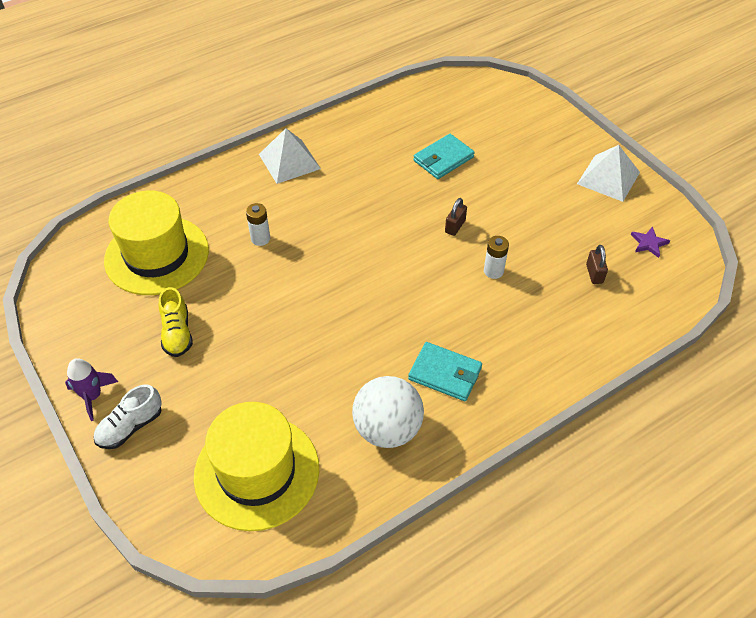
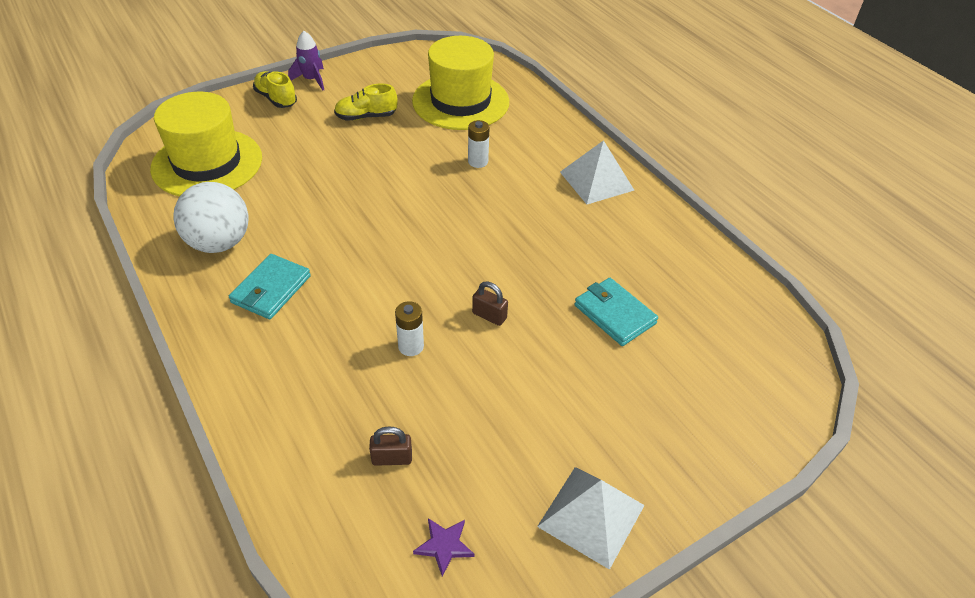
camera: 90 degrees right, 5 degrees down
(130, 427) = (276, 99): white shoe -> yellow shoe

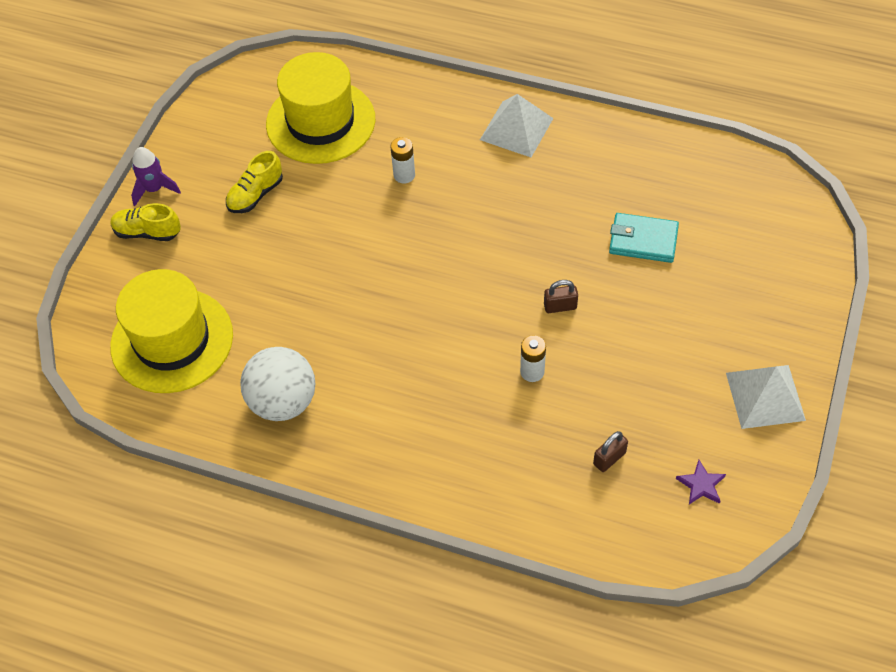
camera: 35 degrees left, 10 degrees up
(271, 289) = (376, 407): turquoise wallet -> none

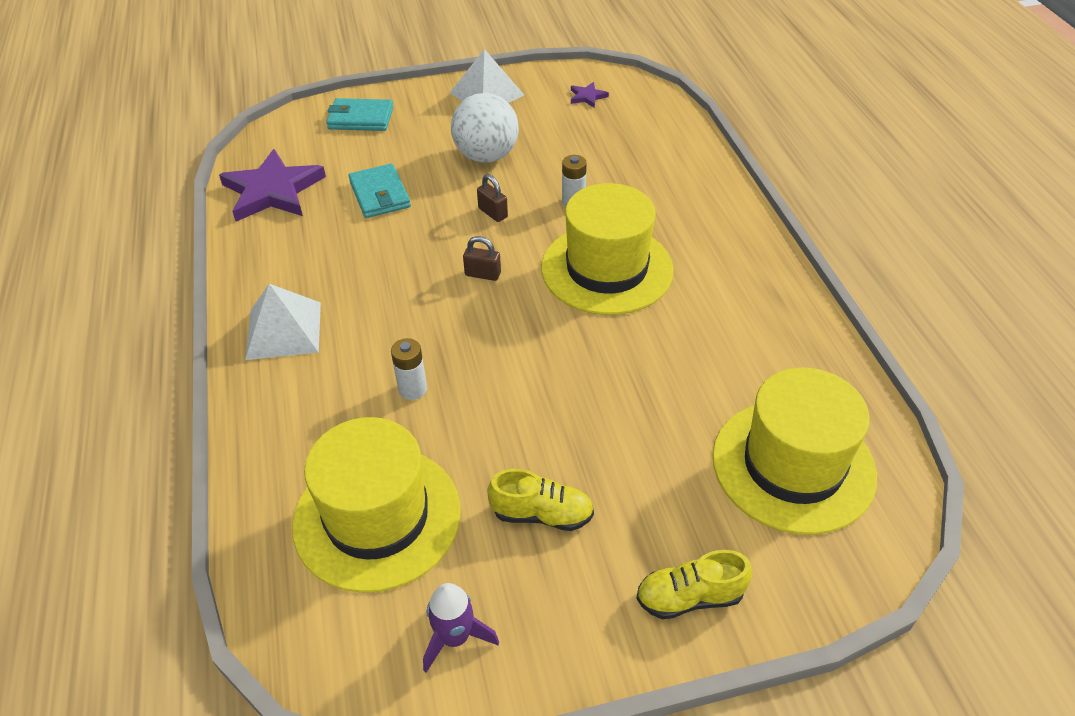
camera: 125 degrees left, 10 degrees down
(147, 232) = (690, 597): yellow shoe -> yellow shoe turned 105 degrees clockwise
(154, 189) = (620, 642): purple rocket -> purple rocket (455, 637)
(283, 402) = (759, 335): white ball -> white ball (486, 156)
(430, 347) = (607, 269): none -> yellow hat
(609, 458) = (610, 139): brown padlock -> brown padlock (483, 274)
(698, 173) = (273, 191): none -> purple star
(781, 272) = (360, 118): none -> turquoise wallet

